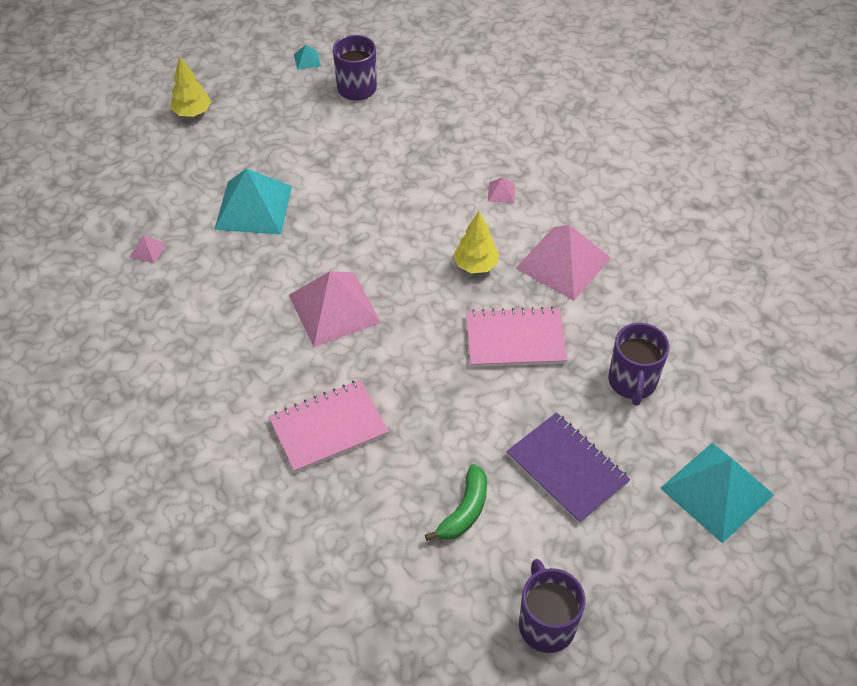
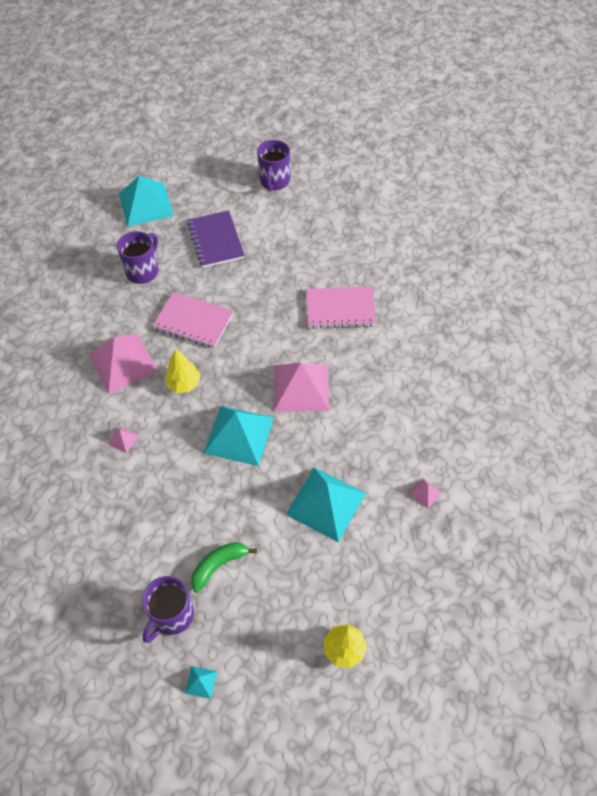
camera: 155 degrees left, 5 degrees up
(379, 236) = (239, 435): none -> turquoise pyramid
(464, 510) = (284, 240): green banana -> green banana (218, 565)

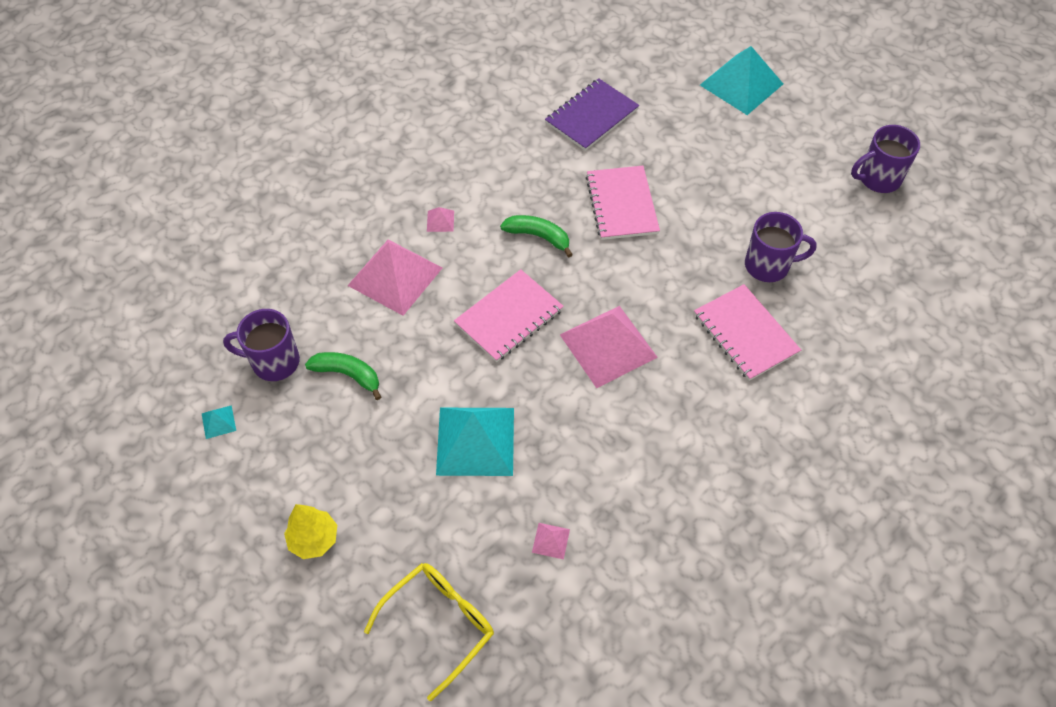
camera: 60 degrees right, 0 degrees up
(123, 362) = (528, 173): pink pyramid -> pink pyramid (395, 276)
(143, 271) = (652, 128): purple mug -> purple mug (768, 265)
(184, 384) = (538, 236): yellow tree -> green banana
(216, 240) = (744, 168): purple notebook -> purple notebook (592, 116)
(239, 435) = (509, 317): turquoise pyramid -> pink notebook
(451, 591) = (439, 624): none -> yellow glasses

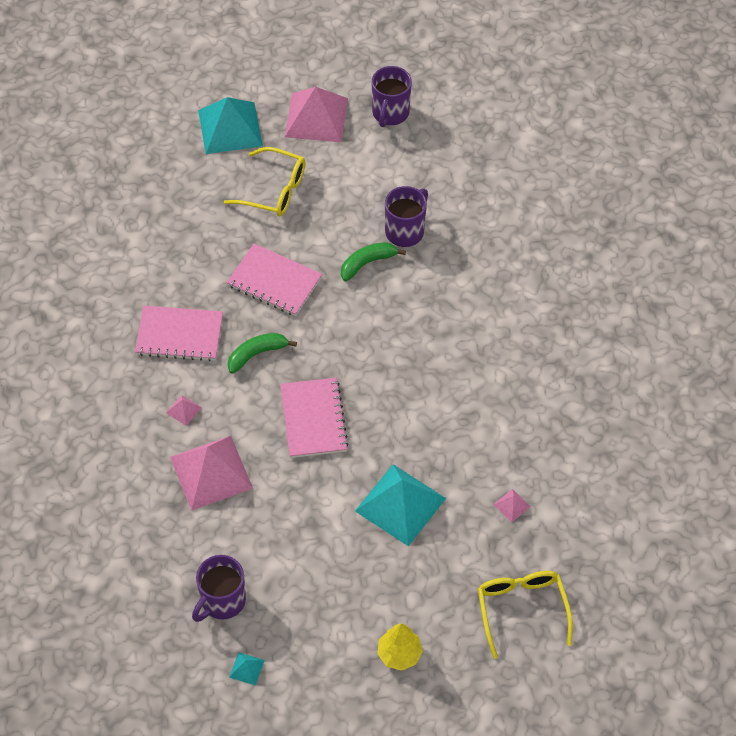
camera: 55 degrees left, 0 degrees up
(348, 375) = (276, 556): green banana -> green banana (367, 263)
(592, 116) = (171, 244): purple notebook -> none
(608, 346) = (390, 373): pink pyramid -> pink pyramid (316, 117)
(712, 149) = (274, 190): none -> yellow glasses
(745, 333) = (448, 284): pink notebook -> pink notebook (179, 335)

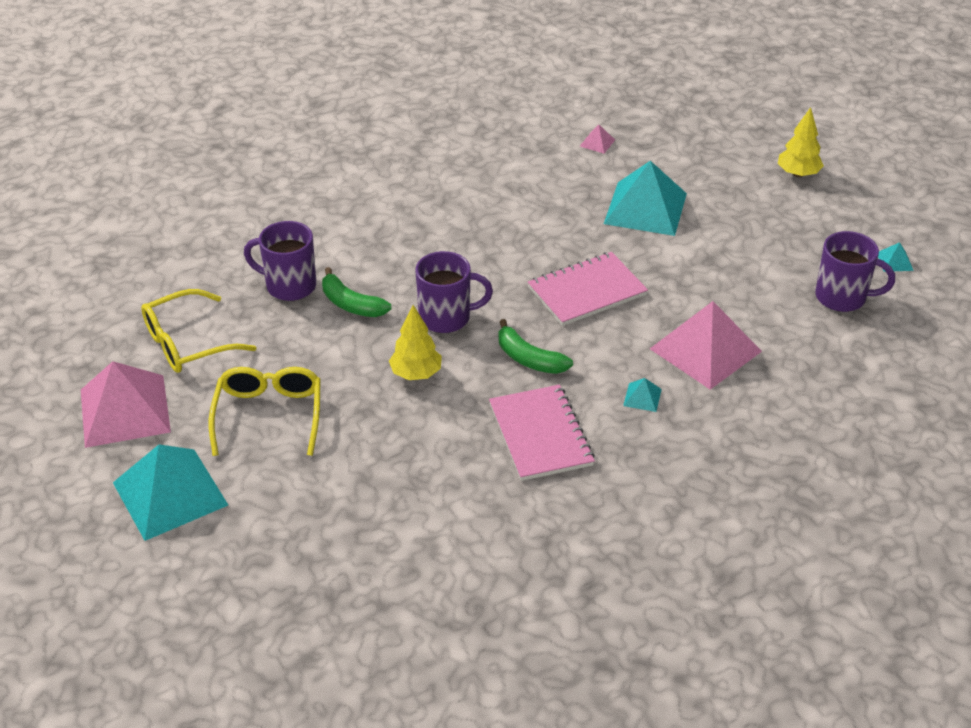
camera: 110 degrees left, 15 degrees down
(184, 410) = (642, 397): pink pyramid -> turquoise pyramid
(274, 281) = (416, 374): pink notebook -> yellow tree
(390, 113) = (98, 344): purple mug -> purple mug (446, 318)
(521, 609) = (698, 117): yellow glasses -> yellow glasses (187, 343)

